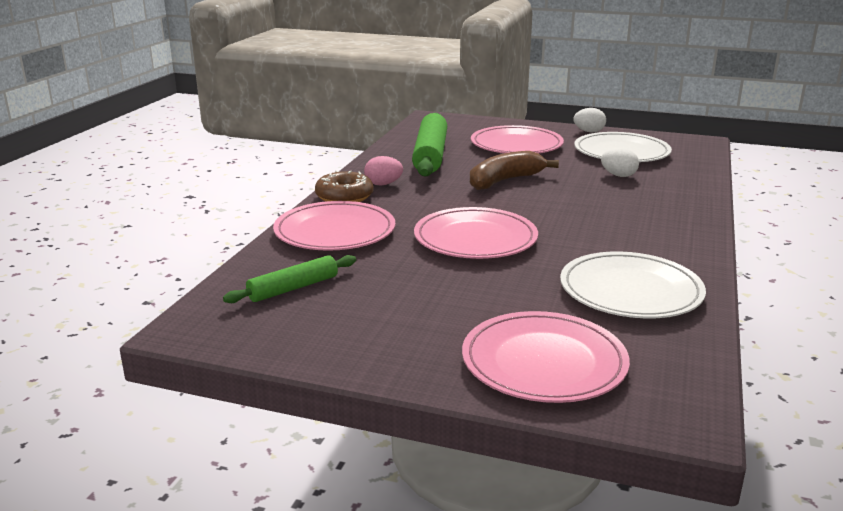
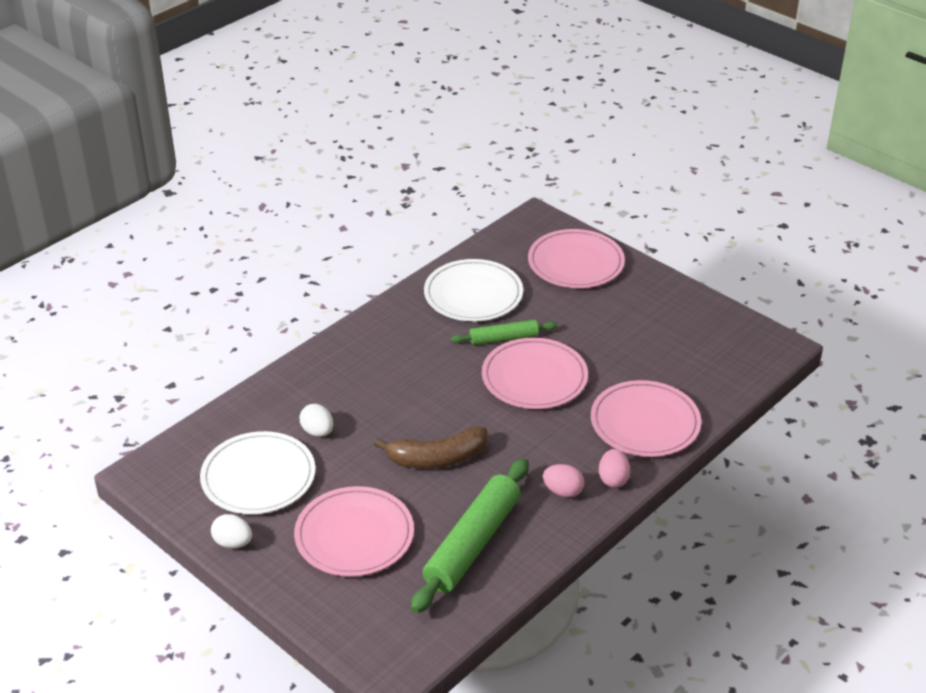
camera: 155 degrees left, 15 degrees up
(293, 288) = (700, 363): green rolling pin -> green rolling pin (503, 338)
(344, 196) = (613, 479): brown donut -> pink egg

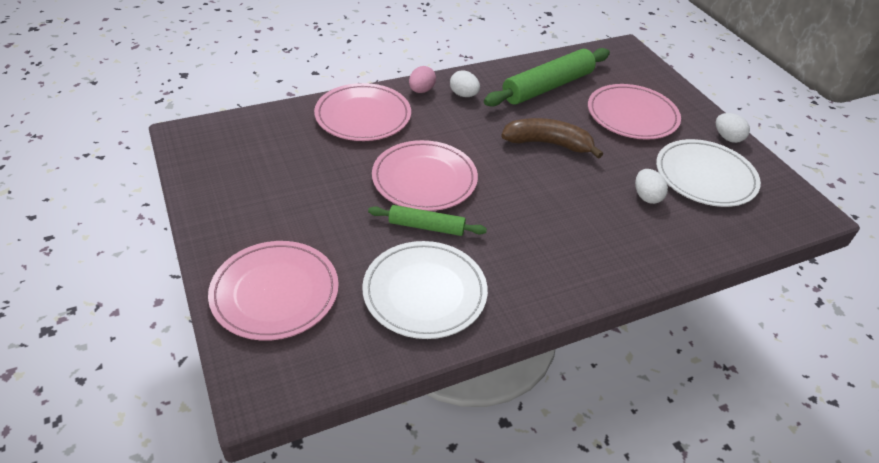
camera: 160 degrees left, 5 degrees up
(563, 491) = (463, 95): pink egg -> white egg

